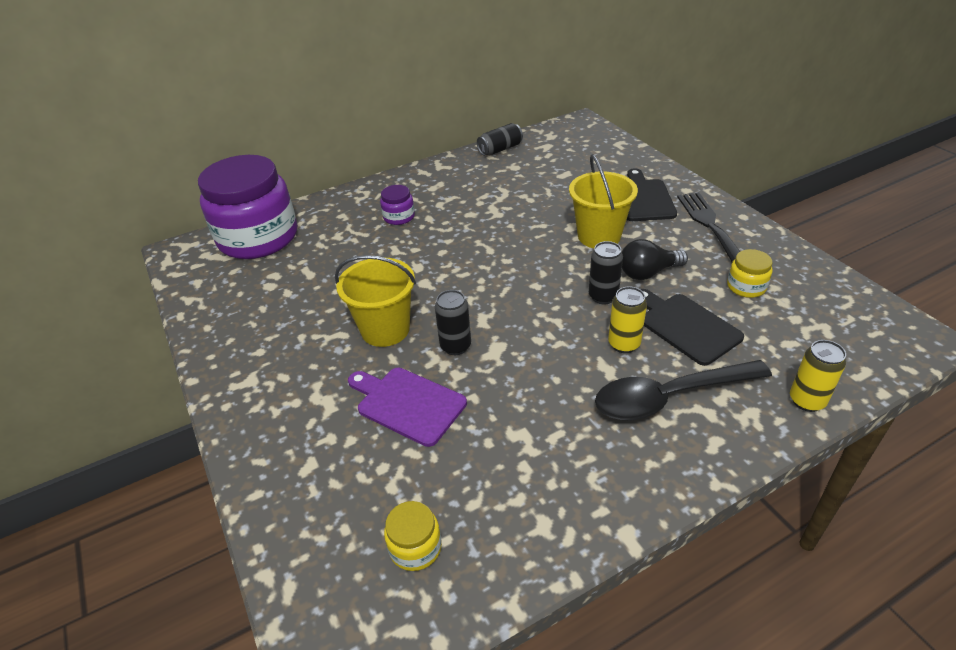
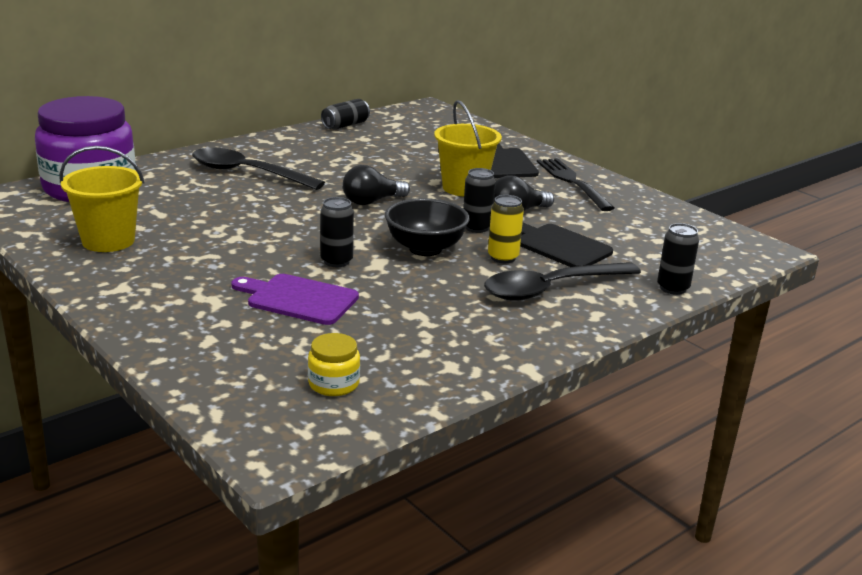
camera: 15 degrees left, 15 degrees down
(385, 329) = (259, 251): yellow bucket -> yellow bucket (108, 241)
(399, 217) = (248, 173): purple jar -> black spoon
(505, 256) = (372, 201): none -> black light bulb
(546, 328) = (425, 248): none -> black bowl
(746, 287) = (611, 221): yellow jar -> none
(807, 401) = (673, 288): yellow can -> black can

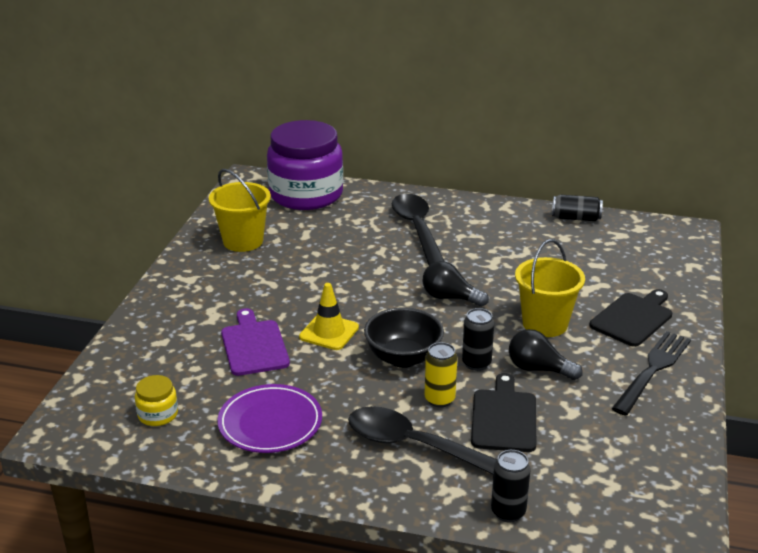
camera: 55 degrees right, 5 degrees up
(336, 261) = (329, 332): black can -> yellow traffic cone
(432, 334) = (270, 423): none -> purple plate

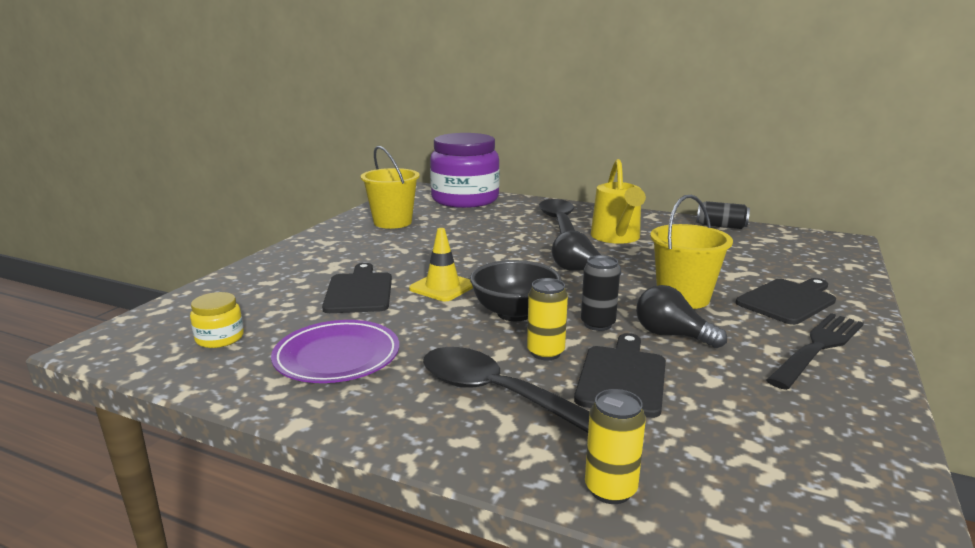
camera: 10 degrees right, 10 degrees down
(254, 345) = (359, 291): purple cutting board -> black cutting board
(477, 246) = (617, 238): none -> yellow watering can
(508, 512) = (610, 489): black can -> yellow can

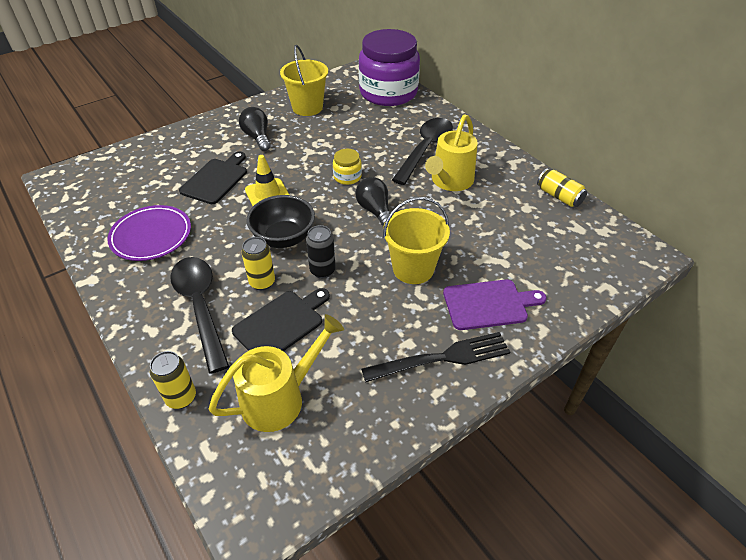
camera: 30 degrees right, 25 degrees up
(220, 338) = (110, 195): yellow jar -> yellow jar (347, 177)
(672, 335) = (357, 302): black light bulb -> black light bulb (257, 137)
(721, 226) = (559, 196): black can -> yellow can
(726, 438) = (280, 398): none -> yellow watering can
(788, 300) = (489, 304): black cutting board -> purple cutting board

